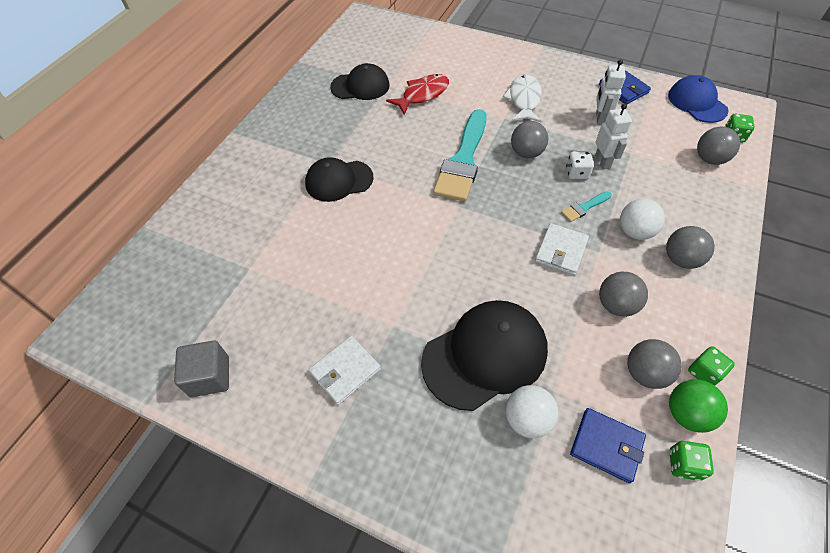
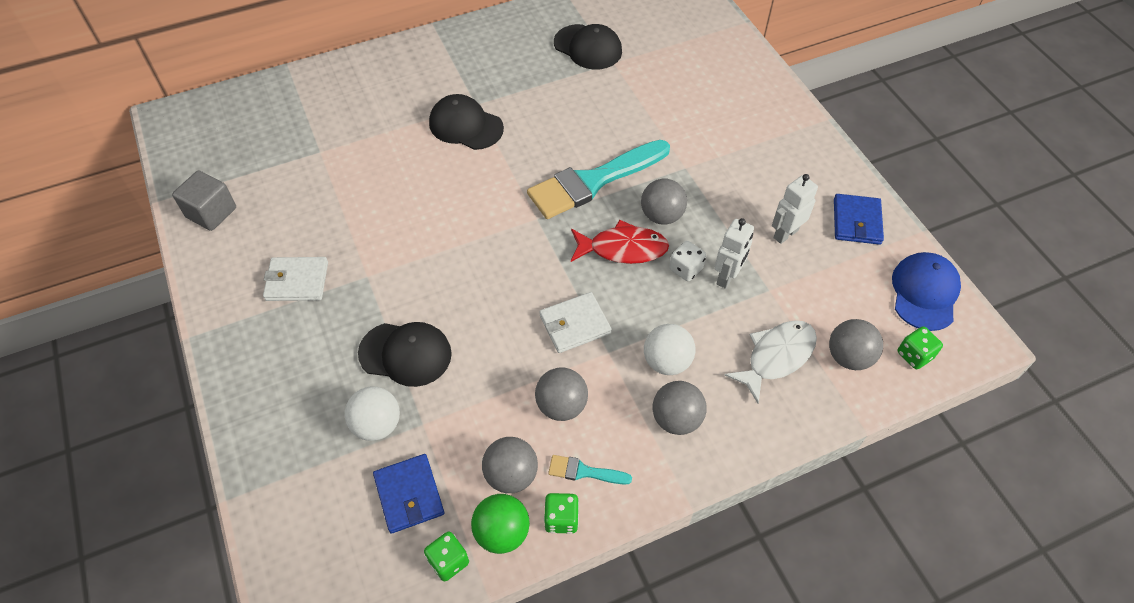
camera: 40 degrees right, 0 degrees up
(422, 95) = (635, 92): red fish -> red fish (623, 249)
(485, 355) = (405, 354): black cap -> black cap, size x0.65
(524, 100) = (730, 162): white fish -> white fish (776, 357)
(584, 207) = (648, 304): turquoise brush -> turquoise brush (584, 471)

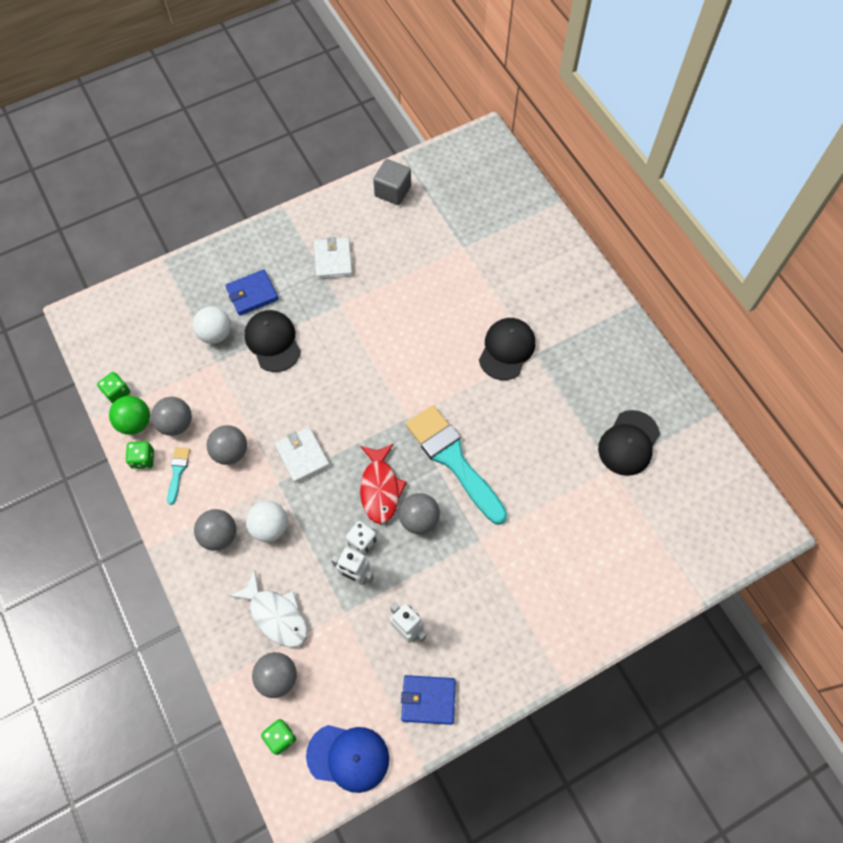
camera: 85 degrees right, 10 degrees up
(405, 354) = (273, 342): black cap -> black cap turned 150 degrees clockwise
(409, 495) = (164, 362): blue wallet -> blue wallet (252, 294)

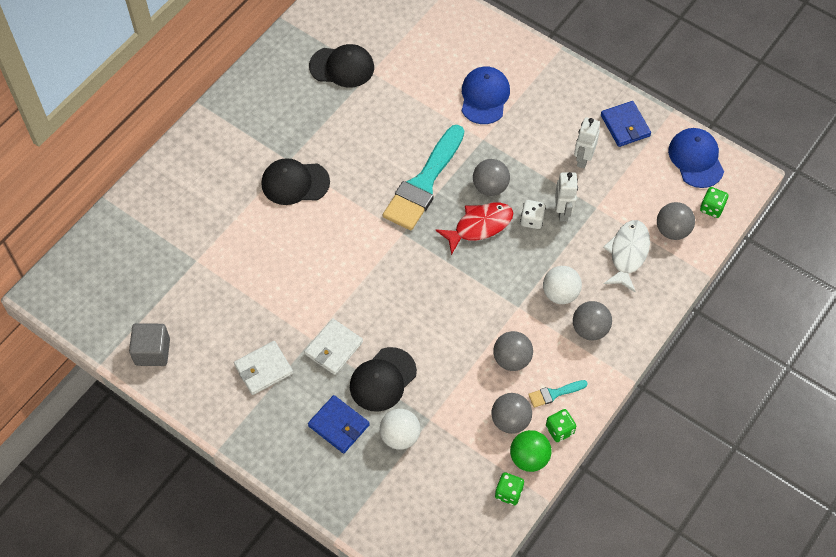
camera: 115 degrees left, 5 degrees down
(302, 456) = (483, 299): white wallet -> white wallet (333, 348)
(532, 566) = (484, 97): none -> blue cap

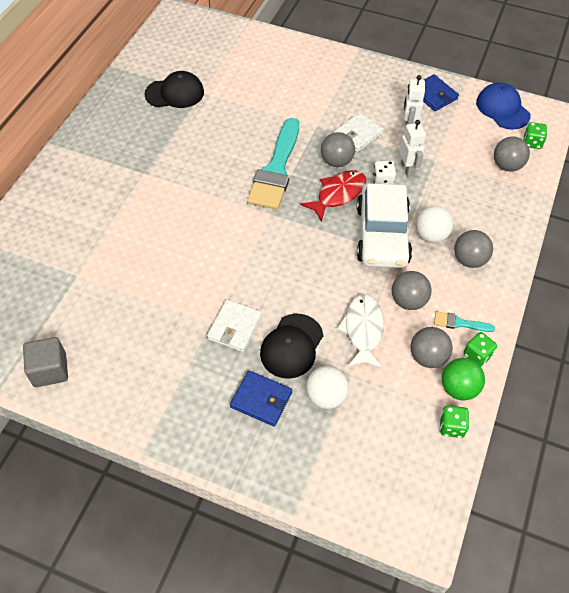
camera: 15 degrees left, 5 degrees down
(263, 369) = (169, 362): white wallet -> white wallet (358, 134)
(295, 183) = (157, 191): black cap -> none
(484, 97) = (307, 94): blue cap -> none
(510, 282) = (382, 235): none -> white car
(554, 393) = (459, 323): turquoise brush -> turquoise brush turned 45 degrees clockwise
(628, 254) = (477, 191): white fish -> white fish (363, 330)

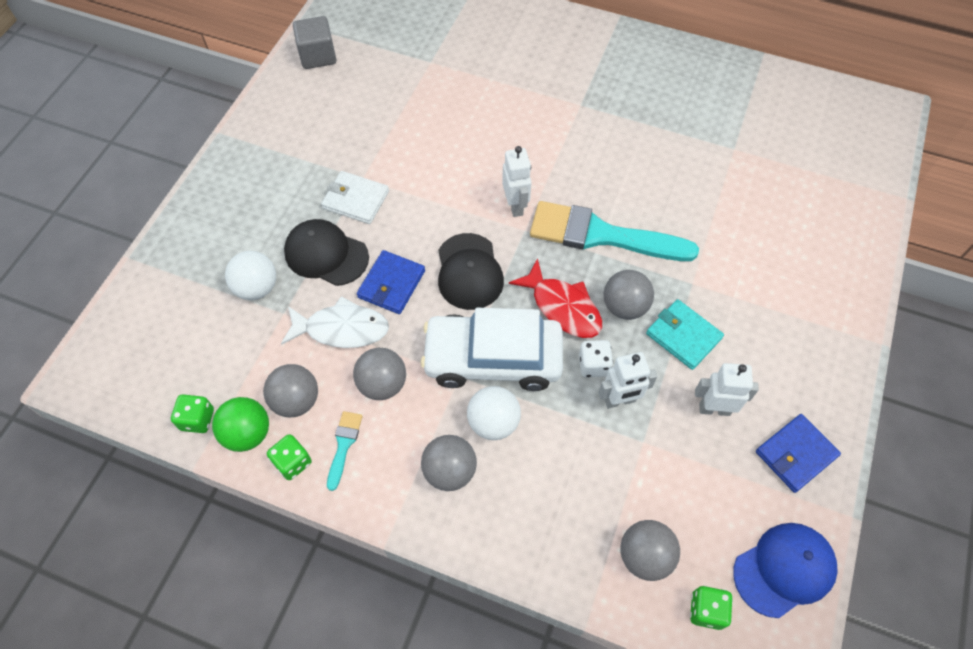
camera: 90 degrees right, 5 degrees up
(175, 93) = (727, 120): black cap -> black cap (469, 272)
(247, 218) = (515, 206): none -> white robot
(261, 400) = (261, 227): blue wallet -> blue wallet (391, 284)
(358, 134) = (683, 336): white wallet -> turquoise wallet

